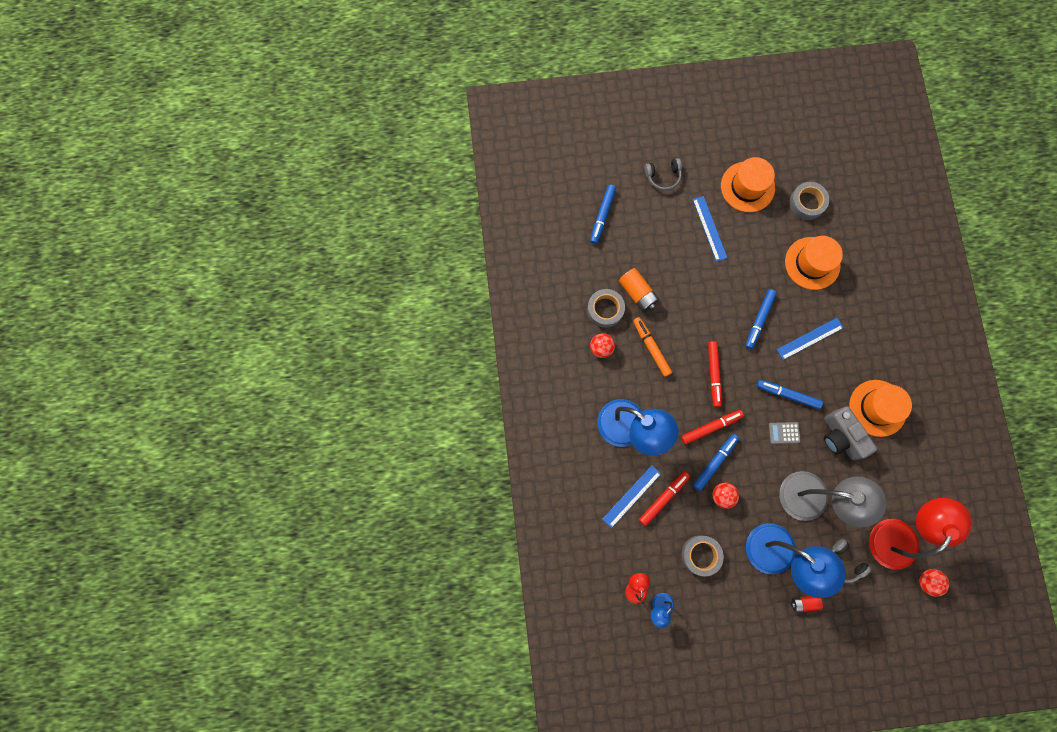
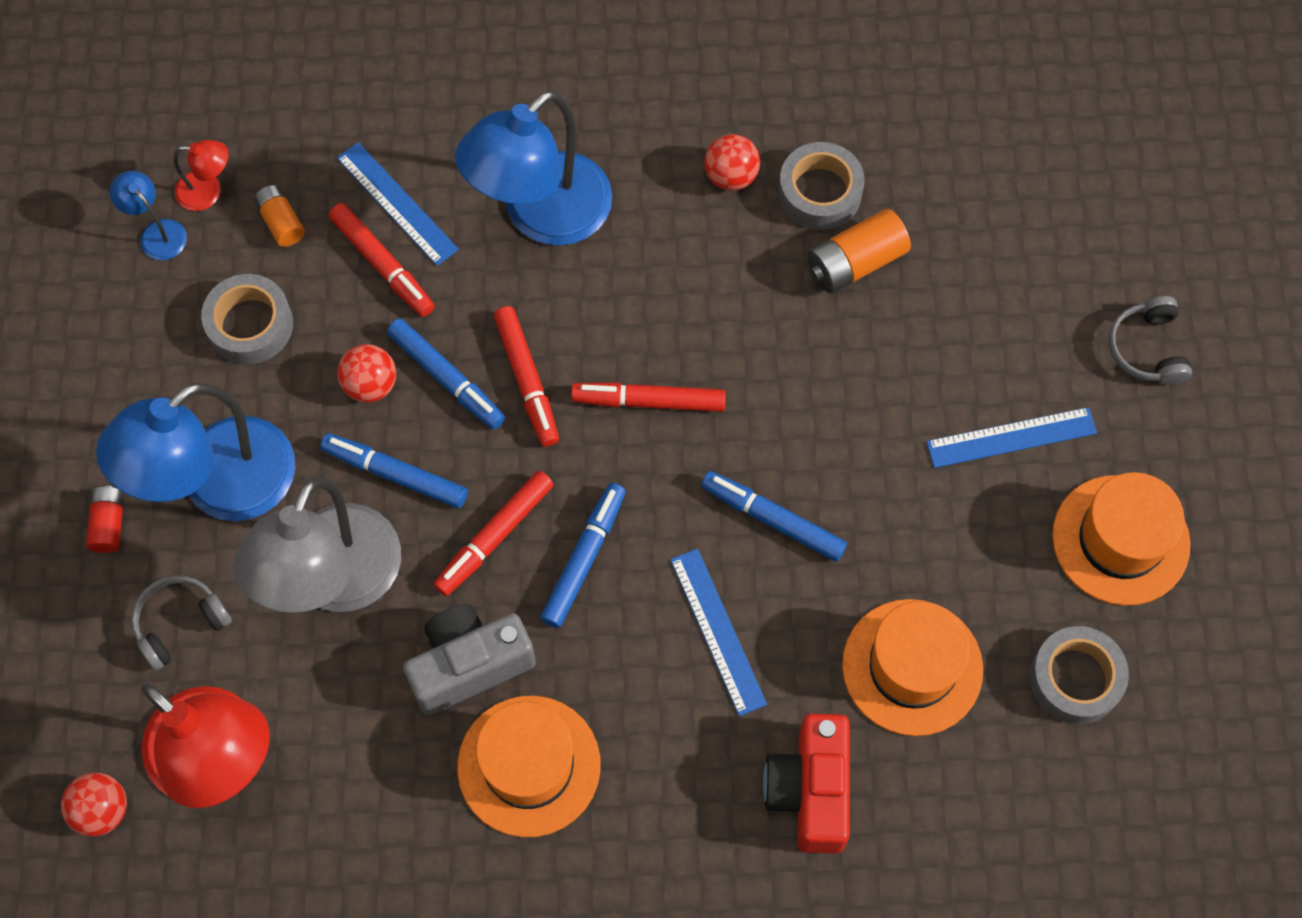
camera: 95 degrees right, 10 degrees down
(602, 216) = (1047, 208): blue marker -> blue marker (395, 474)
(647, 549) = (281, 222): none -> orange battery
(651, 348) = (723, 277): orange marker -> none
(784, 433) = (495, 537): grey calculator -> red marker
(867, 299) = (810, 790): none -> red camera

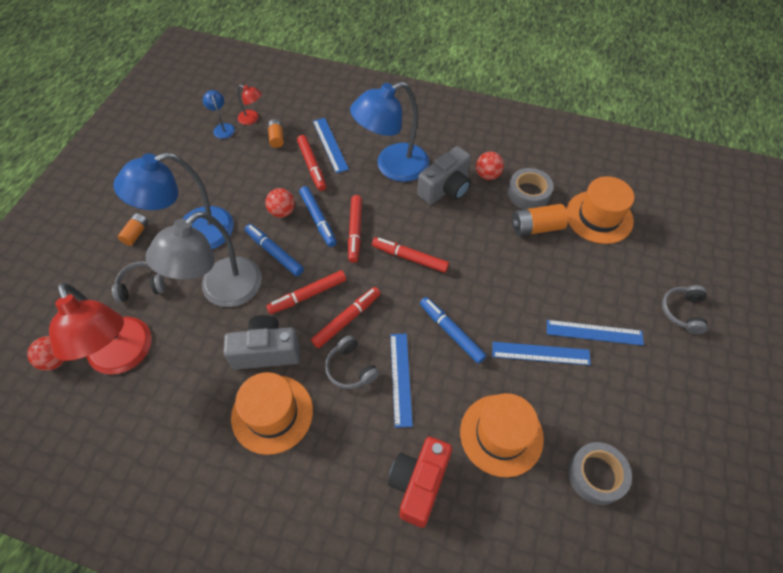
camera: 20 degrees right, 10 degrees down
(109, 524) = (136, 233): red battery -> orange battery
(250, 325) = (242, 173): grey tape -> none
(584, 558) = (347, 319): blue marker -> red marker
(627, 643) = (350, 368): none -> grey headphones
(662, 232) = (446, 188): none -> grey camera
(933, 505) = (540, 353): none -> blue ruler
(1120, 540) = (643, 406): orange hat -> orange hat (599, 217)

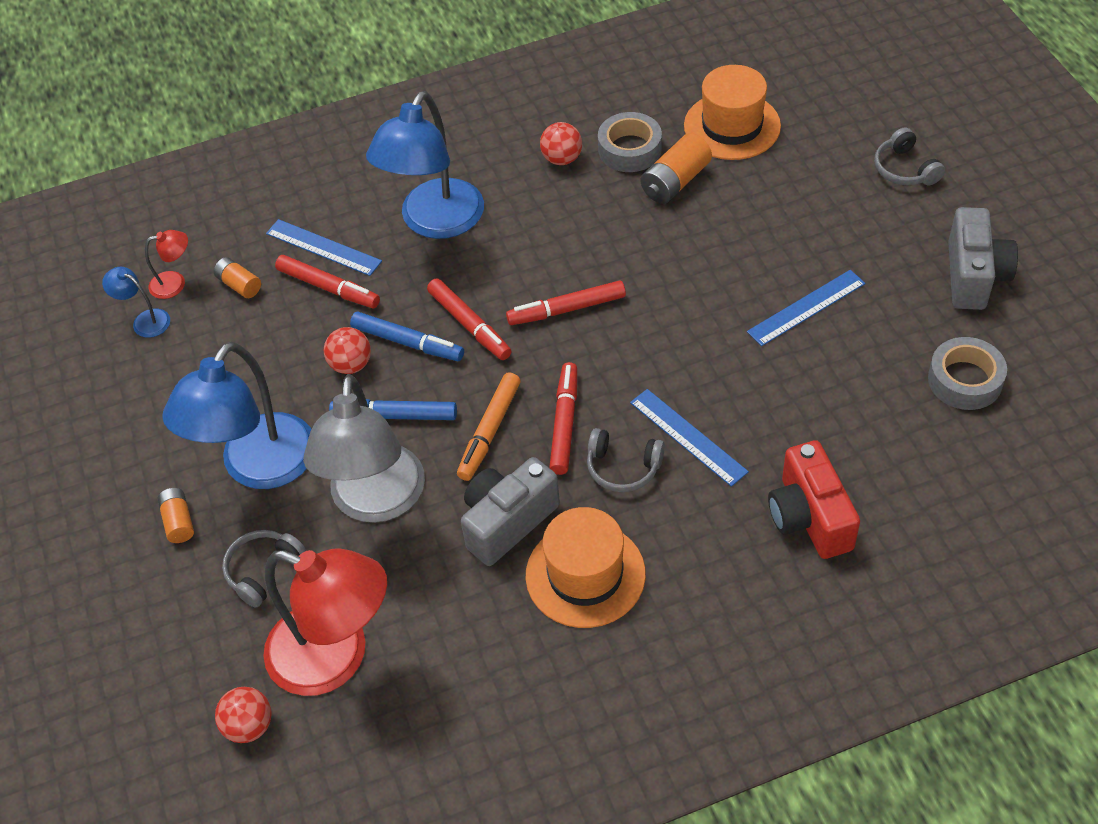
camera: 35 degrees left, 5 degrees down
(308, 295) = (490, 431): red marker -> orange marker
(446, 188) = (528, 206): grey camera -> grey camera (974, 276)
(451, 332) = (694, 353): blue marker -> none
(501, 434) = (843, 412): orange hat -> none
(594, 333) = (839, 250): blue ruler -> none

